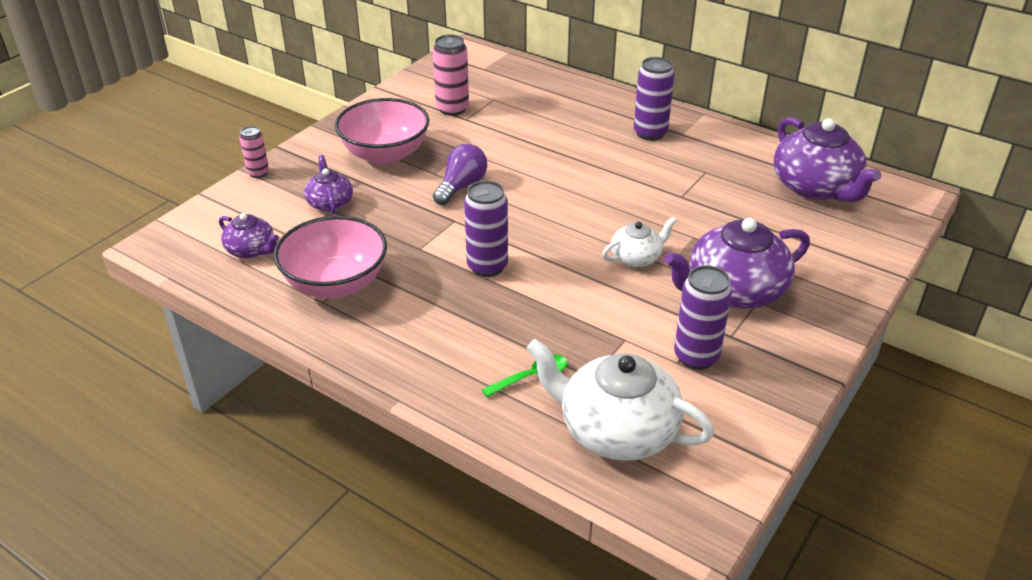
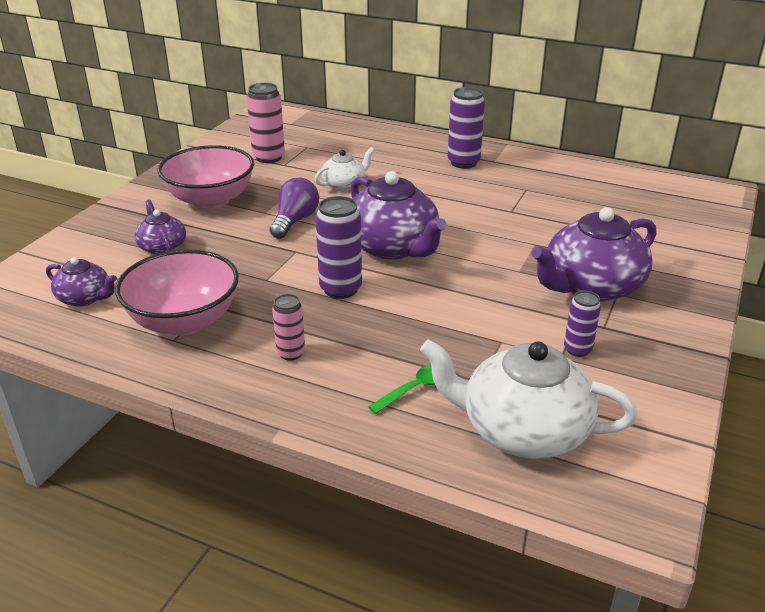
camera: 10 degrees left, 5 degrees down
(258, 173) = (80, 227): pink can -> pink can (291, 353)
(636, 257) = (487, 267): white teapot -> white teapot (344, 184)
(696, 357) = (577, 349): purple can -> purple can, size x0.60
(816, 187) = (631, 193): purple teapot -> purple teapot (393, 247)

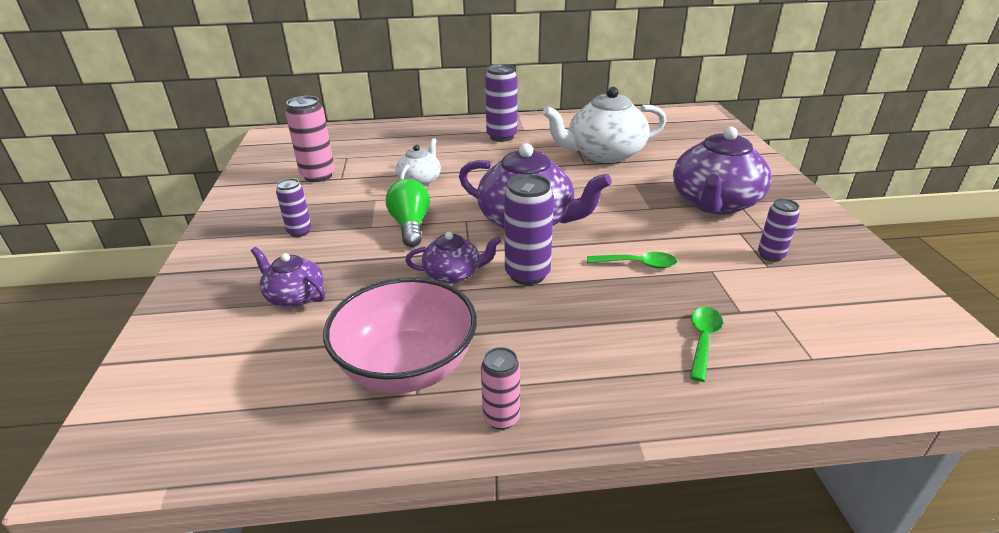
camera: 30 degrees left, 0 degrees up
(85, 298) = (255, 388): purple teapot -> purple teapot (453, 274)
(211, 200) = (299, 232): pink bowl -> purple can
(291, 353) = (555, 355): pink can -> pink can (501, 418)
(295, 221) = (410, 225): purple light bulb -> green light bulb
(441, 313) = (637, 264): none -> green spoon
(522, 430) = (825, 341): white teapot -> white teapot (604, 154)

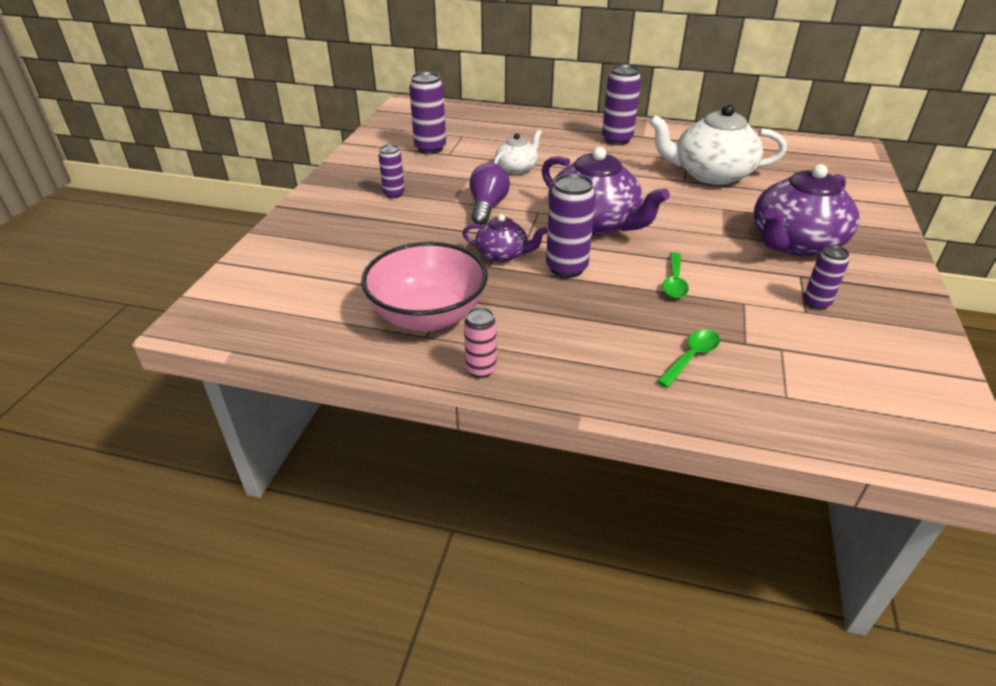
camera: 20 degrees right, 5 degrees up
(294, 296) = (368, 244): purple teapot -> none
(318, 176) = (430, 148): pink can -> purple can
(410, 225) = (487, 207): green light bulb -> purple light bulb
(637, 264) = (674, 282): green spoon -> green spoon turned 75 degrees clockwise

